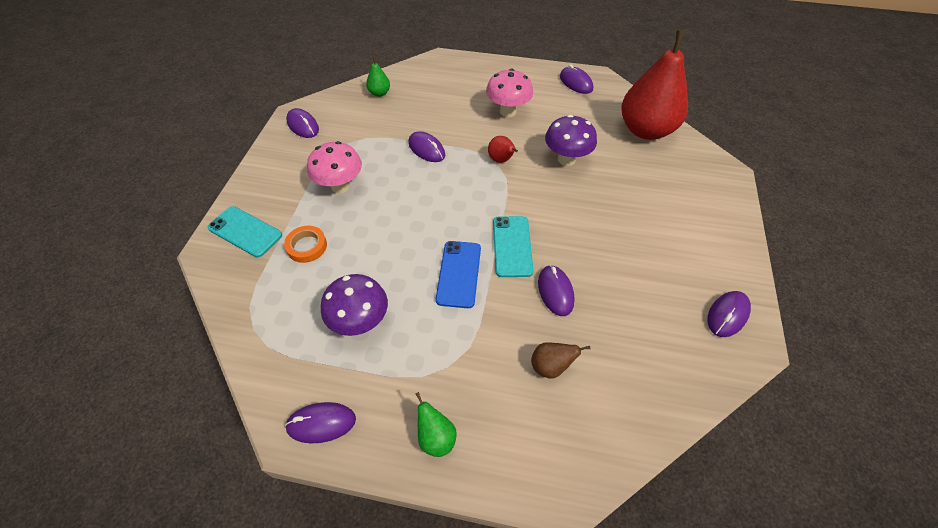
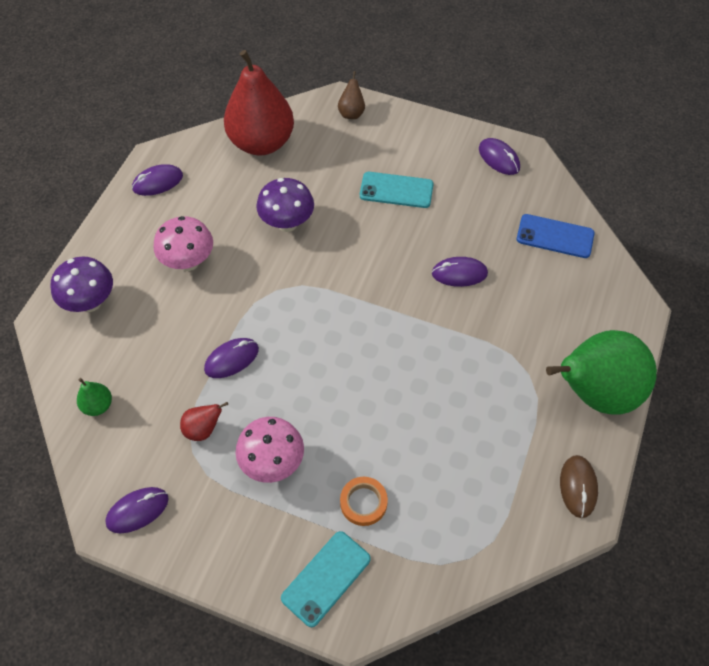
camera: 80 degrees left, 5 degrees up
(321, 423) = (578, 487): purple mouse -> brown mouse
(360, 322) = (473, 448): purple mushroom -> purple mushroom (90, 302)
(436, 437) = (594, 392): green pear -> green pear, size x2.44
(459, 274) = (426, 351): blue phone -> blue phone (555, 236)
(501, 160) = (272, 284): red pear -> red pear (203, 429)
(512, 246) = (399, 298): turquoise phone -> turquoise phone (396, 190)
(550, 366) = (535, 295): brown pear -> brown pear (351, 113)

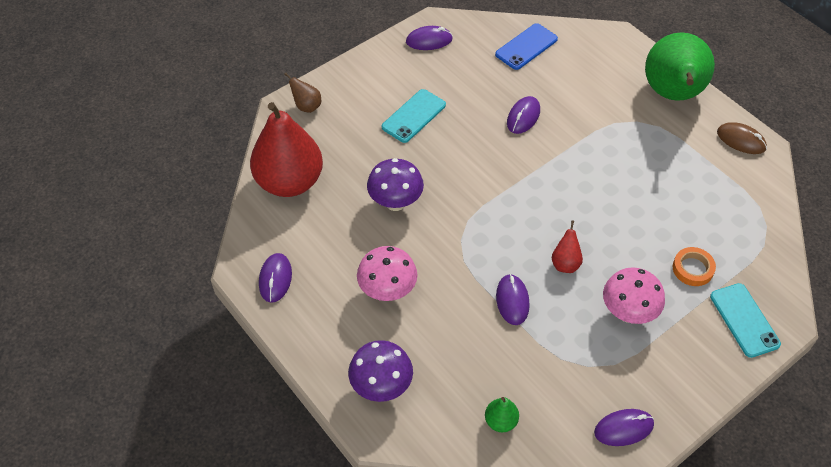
camera: 60 degrees left, 5 degrees down
(137, 511) = (623, 428): purple mouse -> purple mouse turned 75 degrees clockwise
(203, 429) = (570, 349): red pear -> red pear (565, 263)

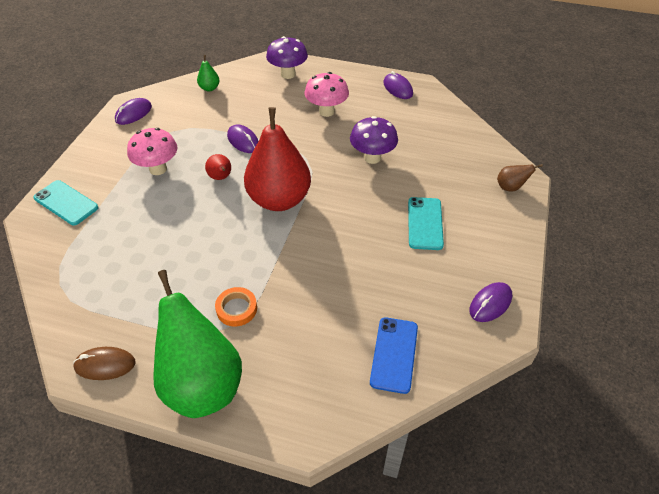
camera: 145 degrees right, 5 degrees down
(289, 182) = (455, 136): red pear -> red pear (279, 200)
(523, 117) = (335, 272): purple mouse -> none
(692, 269) = (118, 219): orange tape -> orange tape (236, 309)

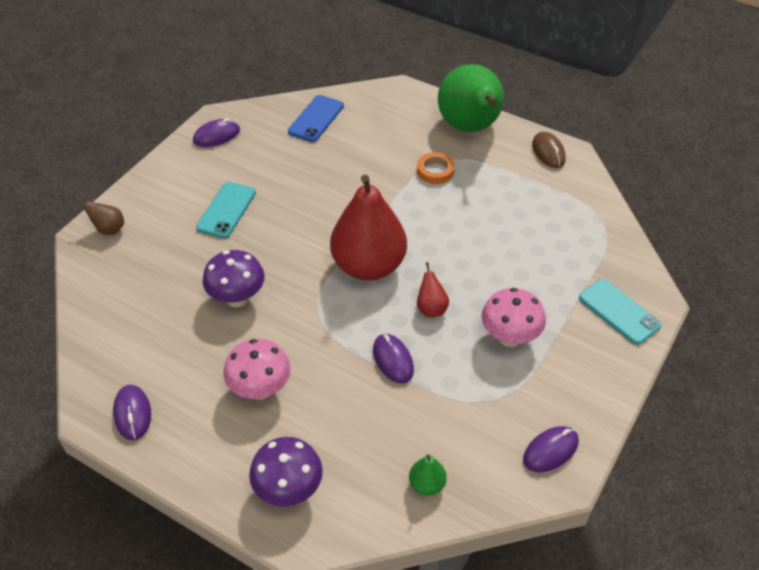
camera: 165 degrees left, 0 degrees up
(105, 365) = (548, 152): brown mouse -> brown mouse turned 60 degrees clockwise

